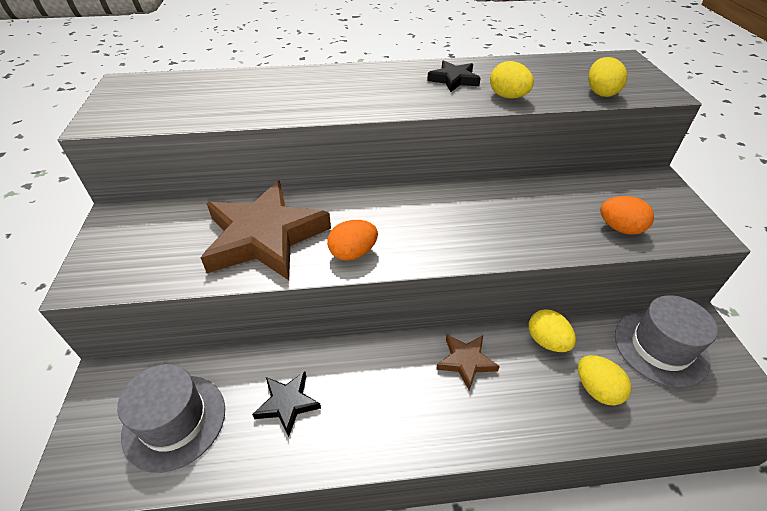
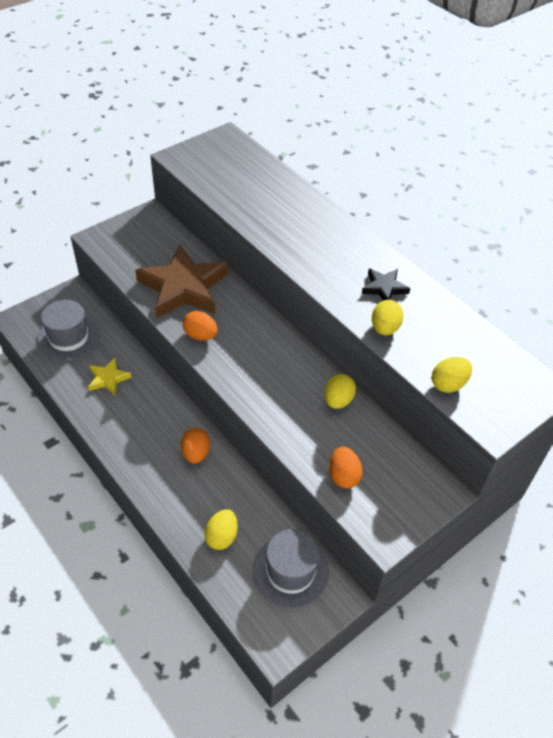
camera: 55 degrees right, 5 degrees up
(287, 403) = (108, 379): black star -> yellow star
(466, 361) = (196, 453): brown star -> orange egg
(547, 341) = (246, 495): yellow egg -> yellow egg (338, 400)

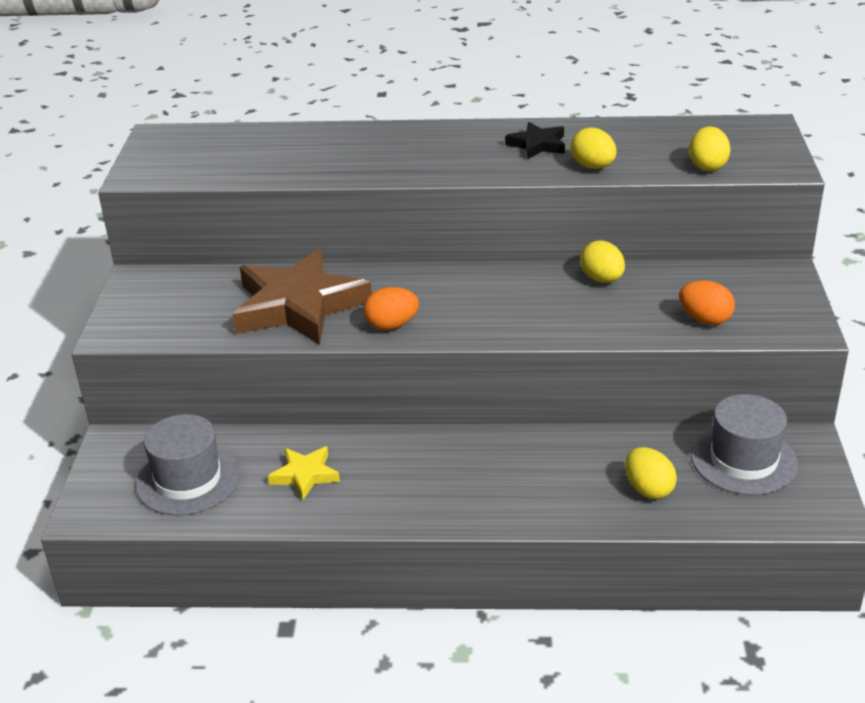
camera: 45 degrees left, 15 degrees down
(196, 453) = (508, 455): orange egg -> none

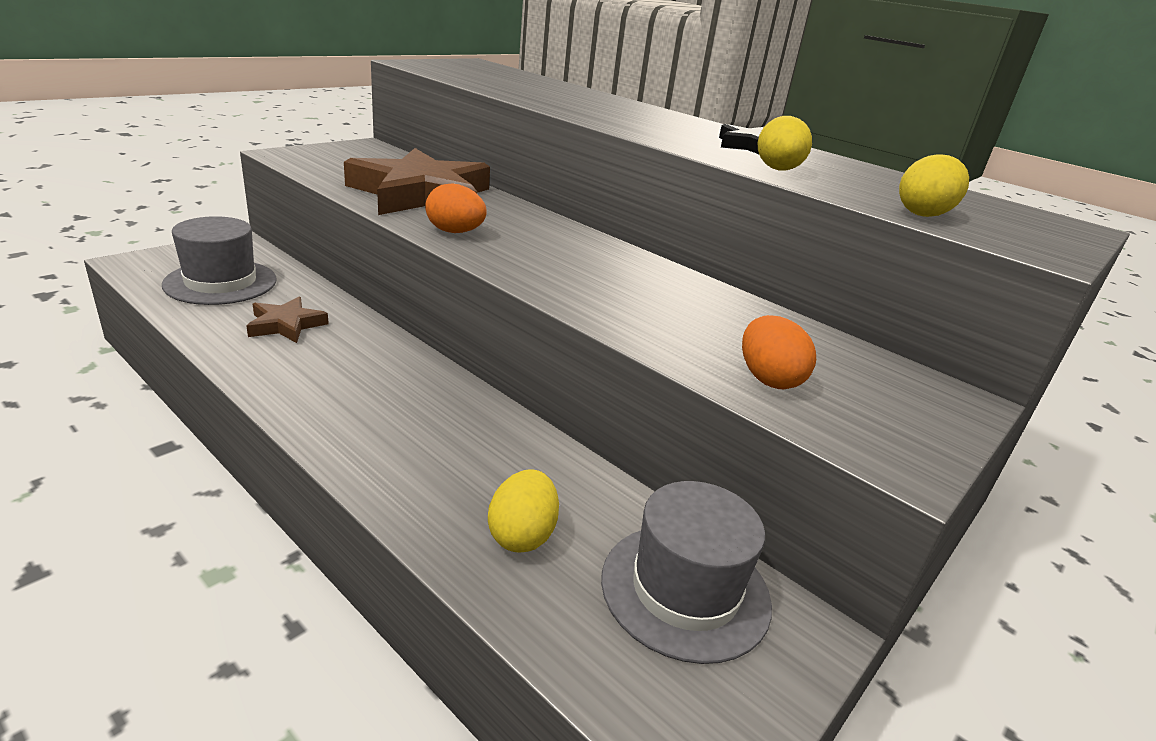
camera: 35 degrees right, 5 degrees down
(305, 475) = (286, 325): yellow star -> brown star
(602, 279) = (709, 297): yellow egg -> none

